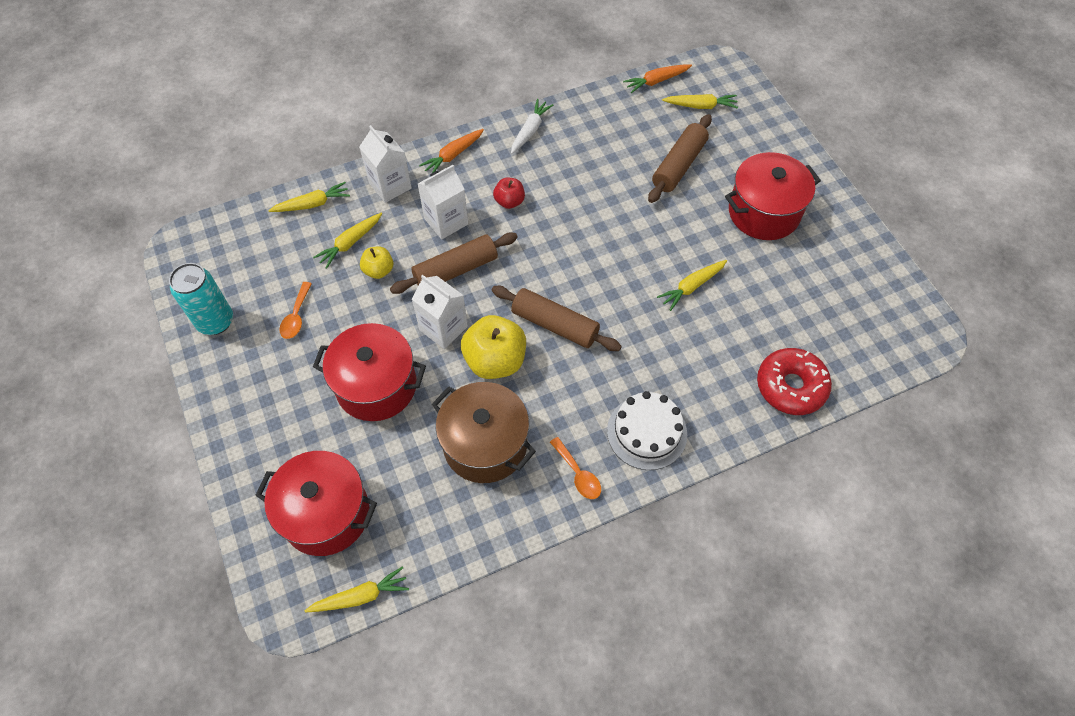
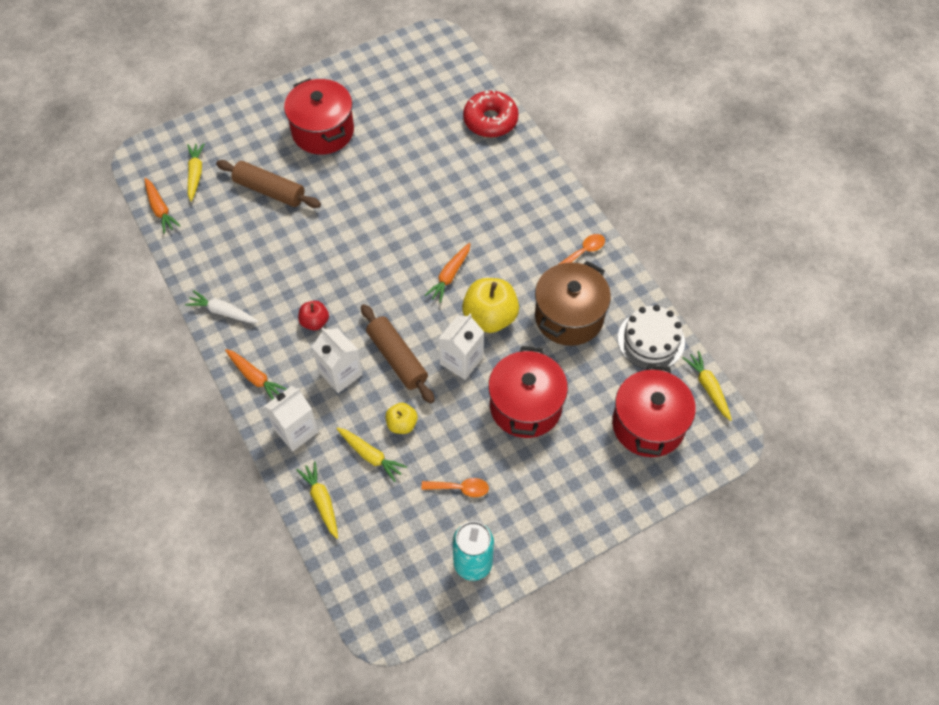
camera: 95 degrees left, 0 degrees up
(555, 324) = (449, 276): brown rolling pin -> orange carrot
(646, 432) = (542, 209): white cake -> white cake (651, 340)
(691, 287) = (403, 181): yellow carrot -> none

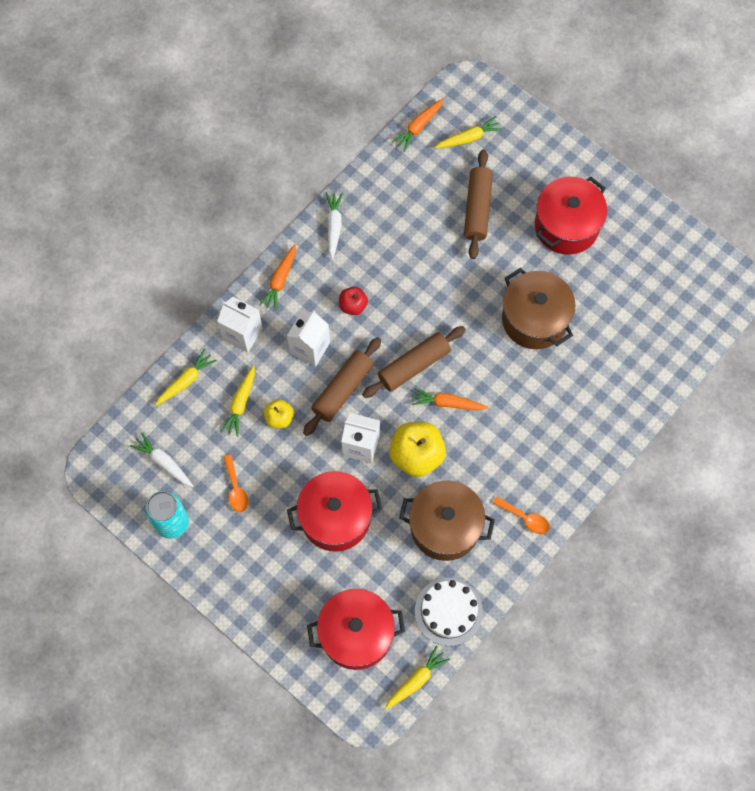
camera: 70 degrees right, 10 degrees up
(399, 183) = (534, 319): none -> brown pot
(400, 291) = (414, 365): none -> brown rolling pin
(403, 551) = (164, 462): none -> white carrot
(490, 120) = (649, 376): red donut -> none

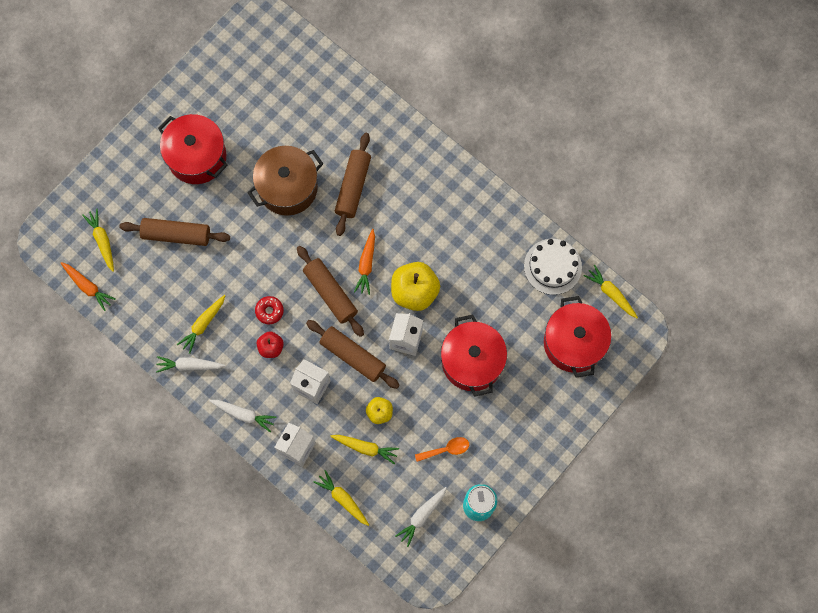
camera: 90 degrees left, 5 degrees up
(280, 280) = (244, 414): orange carrot -> white carrot
(378, 238) = (203, 324): none -> yellow carrot
(393, 303) = (269, 311): none -> red donut
(445, 527) = (479, 268): brown pot -> none
(525, 518) = (470, 202): orange spoon -> none
(538, 388) = (353, 187): none -> brown rolling pin

